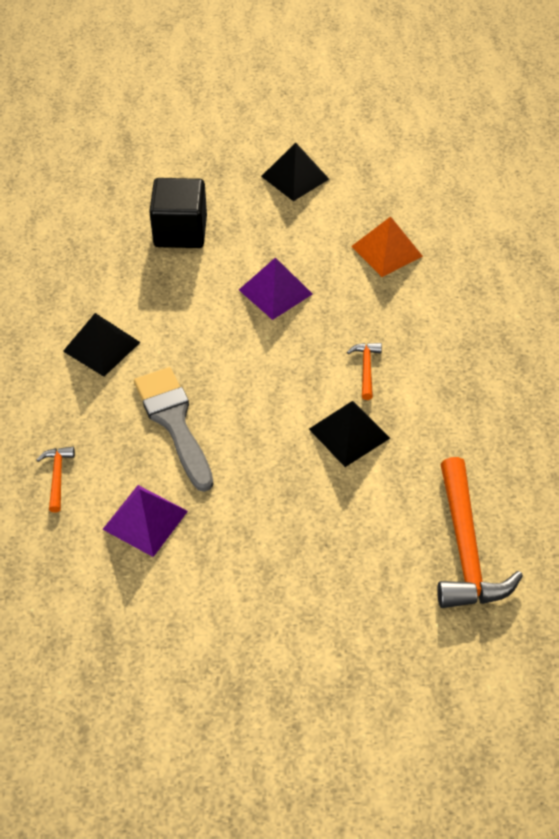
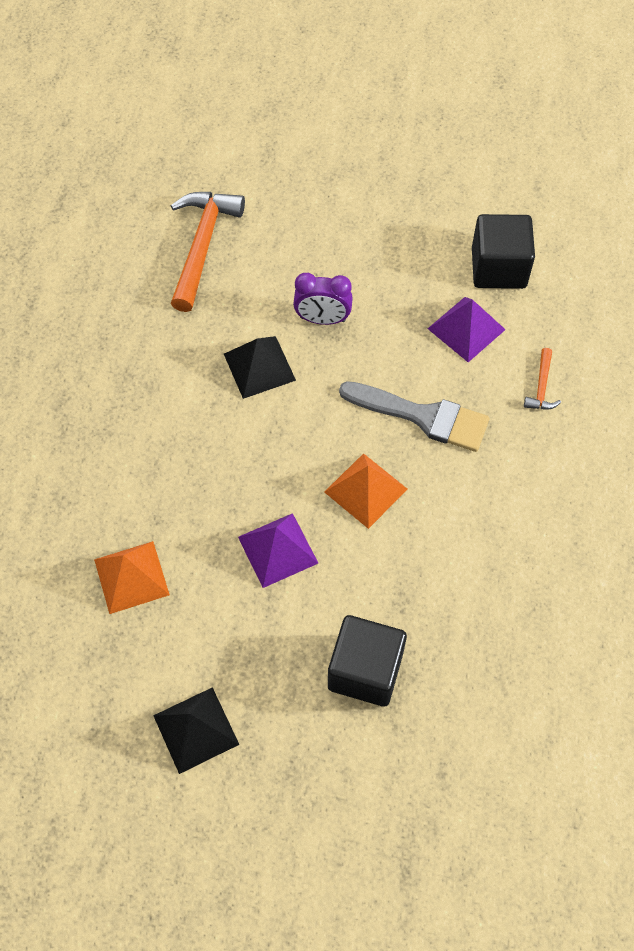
camera: 165 degrees left, 10 degrees up
(101, 346) = (483, 523): black pyramid -> none
(119, 601) = (498, 268): none -> black cube
(174, 422) = (422, 416): grey brush -> grey brush turned 60 degrees counterclockwise
(213, 349) = (366, 490): none -> orange pyramid
(302, 495) = (322, 319): none -> purple clock
(366, 369) = (216, 430): orange hammer -> none

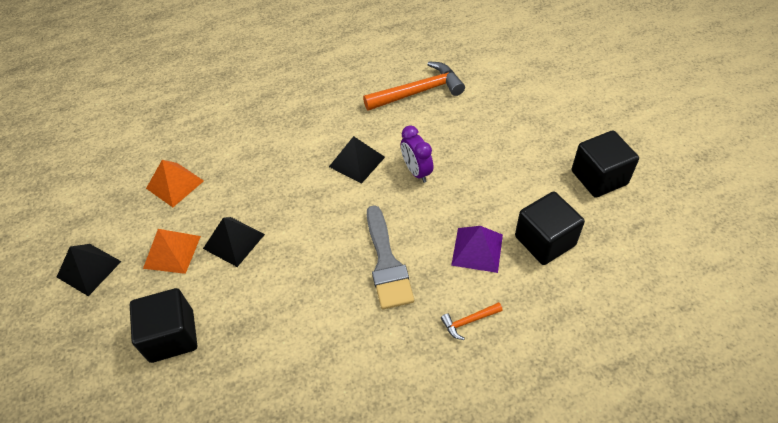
camera: 60 degrees right, 10 degrees down
(278, 549) = (234, 241): purple pyramid -> black pyramid
(366, 490) = (307, 263): orange pyramid -> orange pyramid (172, 252)
(459, 174) = (599, 177): none -> black cube

